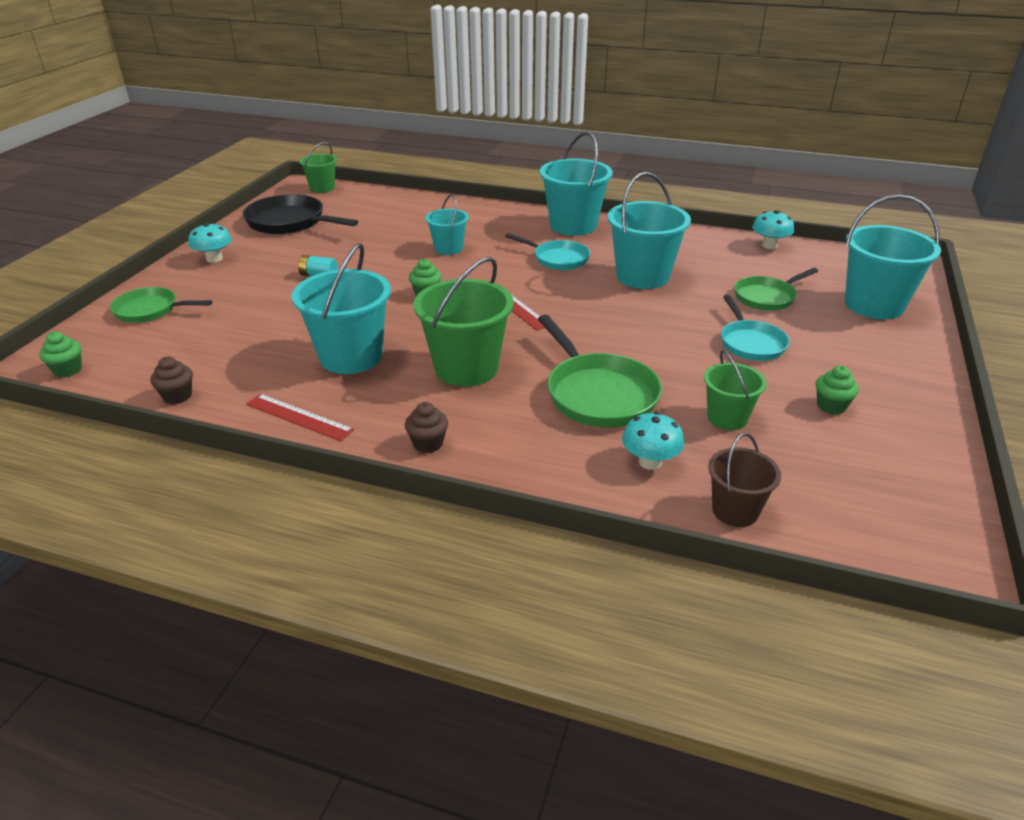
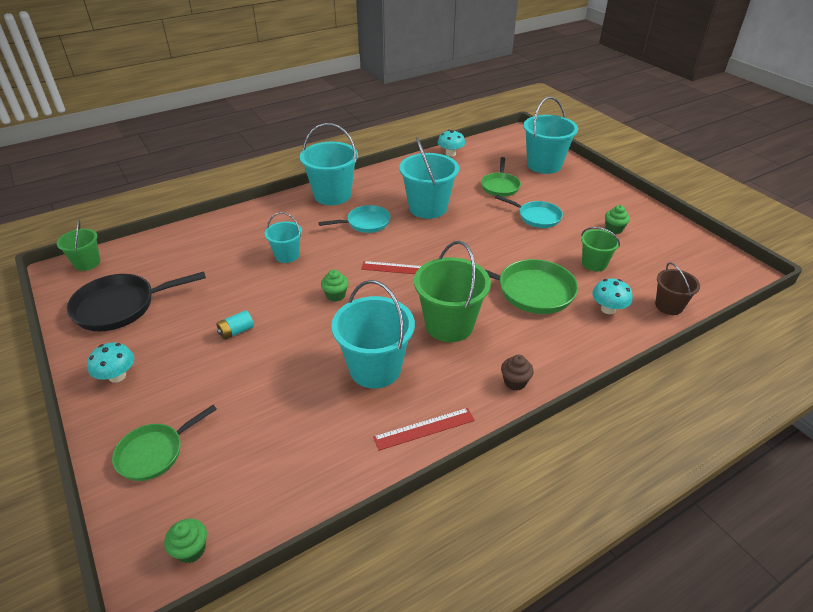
camera: 50 degrees left, 5 degrees up
(177, 396) = (322, 487): brown cupcake -> none

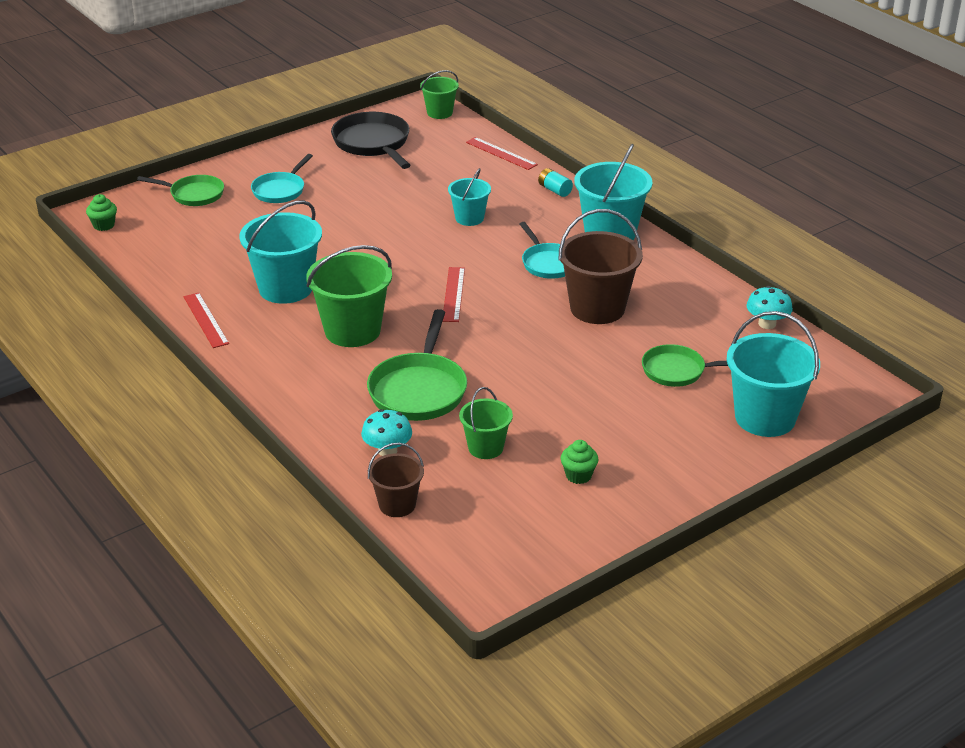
camera: 85 degrees right, 5 degrees down
(117, 376) = (280, 161): turquoise mushroom -> none
(154, 453) = (194, 194): green pan -> green pan turned 150 degrees clockwise
(186, 234) = (501, 153): none -> red ruler
(236, 331) = (339, 207): turquoise battery -> turquoise battery (555, 190)
(335, 295) = (399, 256): green cupcake -> none
(428, 208) = (597, 308): turquoise bucket -> brown bucket
(515, 382) = (263, 373): brown cupcake -> none
(536, 217) = (596, 402): turquoise pan -> turquoise pan (280, 190)

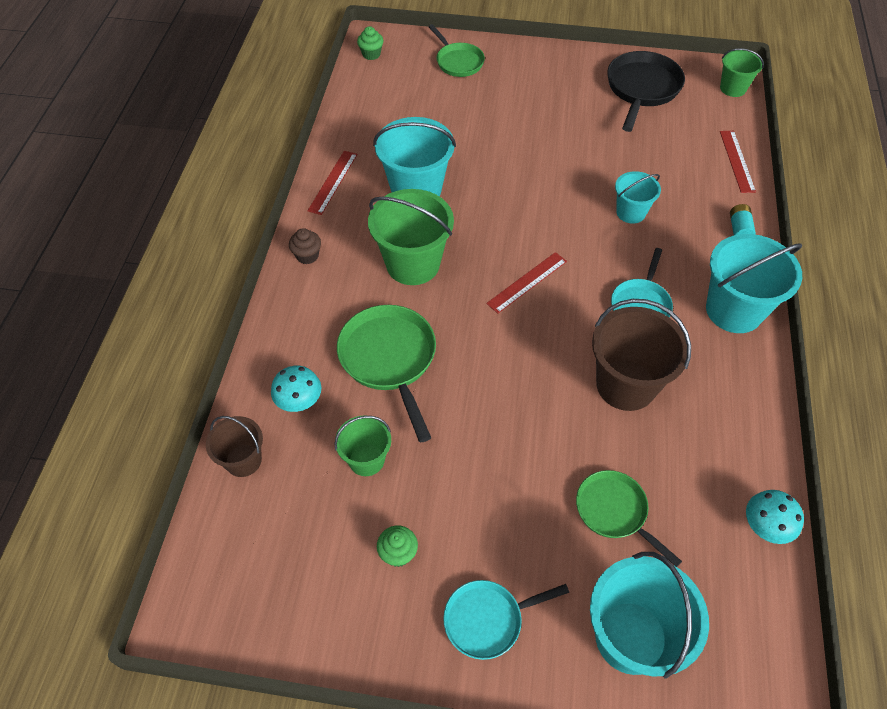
camera: 45 degrees right, 20 degrees up
(258, 373) = (307, 256): none -> brown cupcake
(280, 190) = (520, 94): turquoise pan -> turquoise pan (487, 620)
(419, 390) = (389, 359): green pan -> green pan turned 105 degrees clockwise

